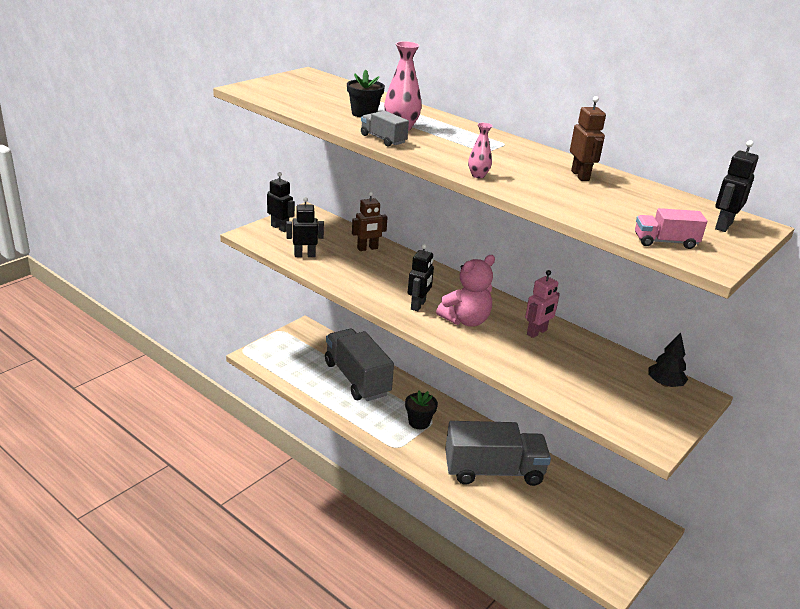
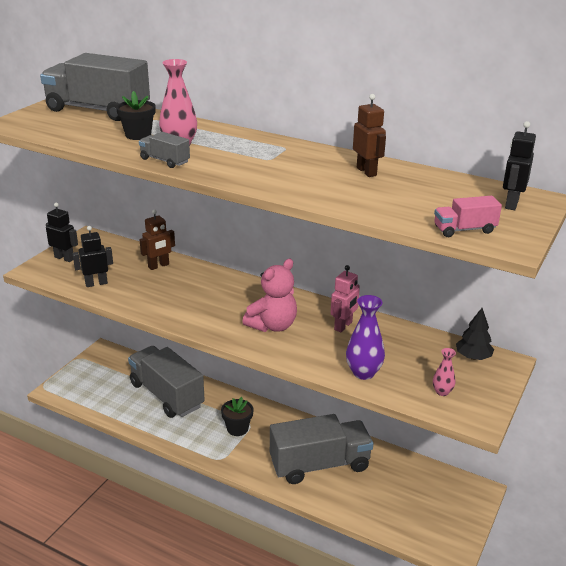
camera: 10 degrees left, 0 degrees up
(332, 87) = (98, 110): none -> grey truck
(418, 305) = (222, 318): black robot -> none
(478, 175) = (269, 186): pink vase -> pink vase (442, 392)
(546, 379) = (363, 373): none -> purple vase

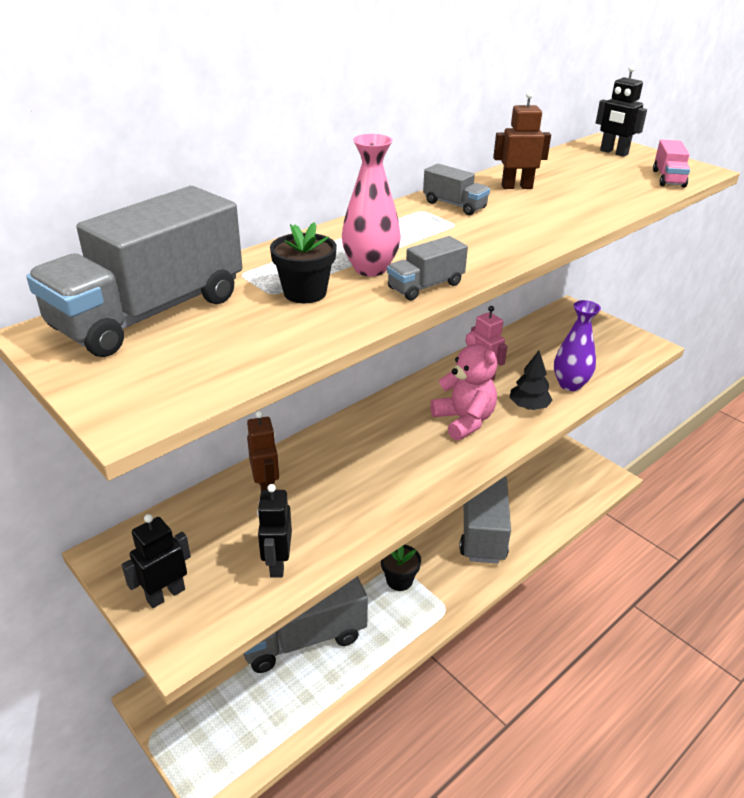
camera: 70 degrees left, 5 degrees up
(305, 155) = (454, 205): none -> grey truck
(442, 392) = (608, 351): pink vase -> none
(473, 357) = (559, 321): black tree -> black tree (529, 406)

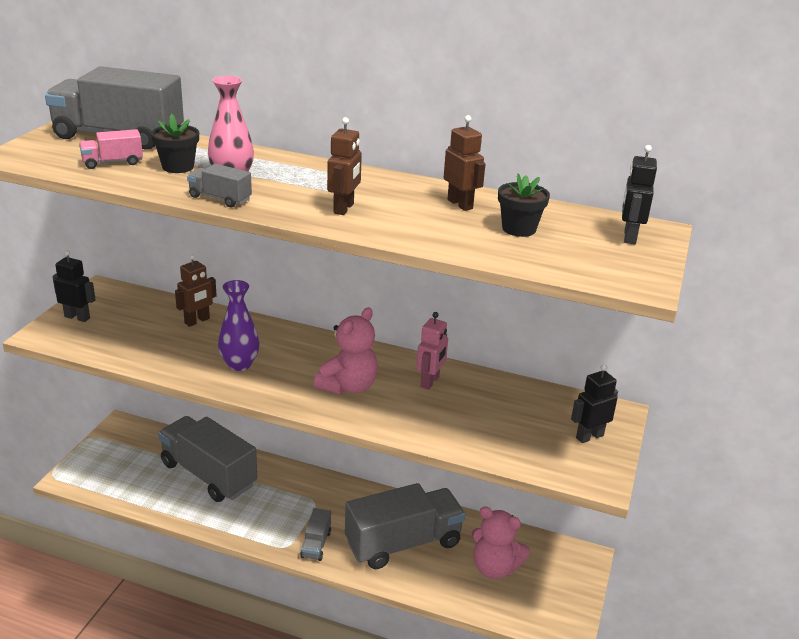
camera: 60 degrees right, 5 degrees down
(277, 564) = (124, 347): black robot -> black robot (589, 436)
(399, 580) = (300, 508): black flower pot -> black flower pot (519, 229)
(454, 205) = (384, 187): grey truck -> grey truck (316, 544)
(496, 232) = (344, 208): none -> brown robot
(529, 406) = (402, 417): black tree -> none
(534, 487) = (494, 568): none -> pink teddy bear
(570, 384) = (463, 436): purple vase -> purple vase (239, 364)
(668, 178) = (587, 270): pink truck -> pink truck (112, 163)

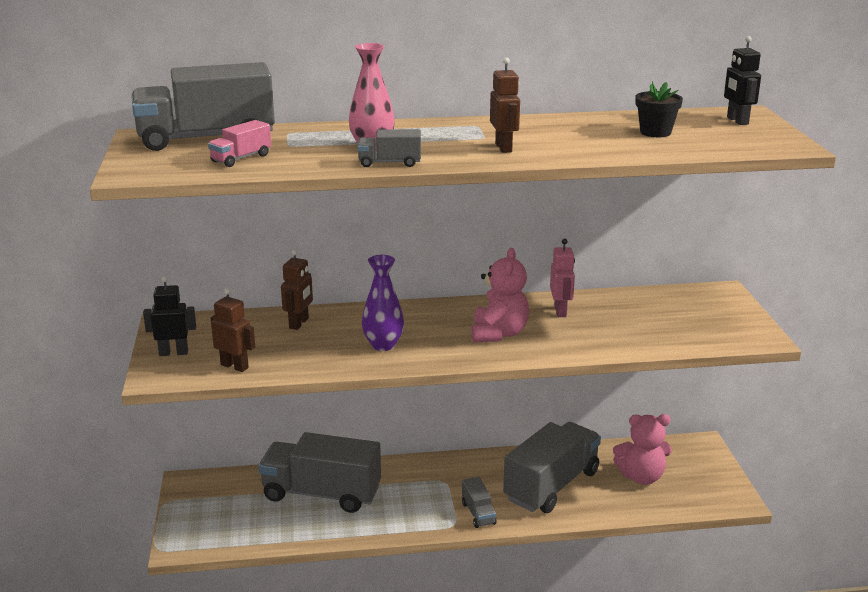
camera: 25 degrees left, 5 degrees down
(178, 167) = (308, 149): black flower pot -> none
(460, 204) = (586, 126): brown robot -> brown robot (234, 366)
(589, 436) = (722, 312): black robot -> none

